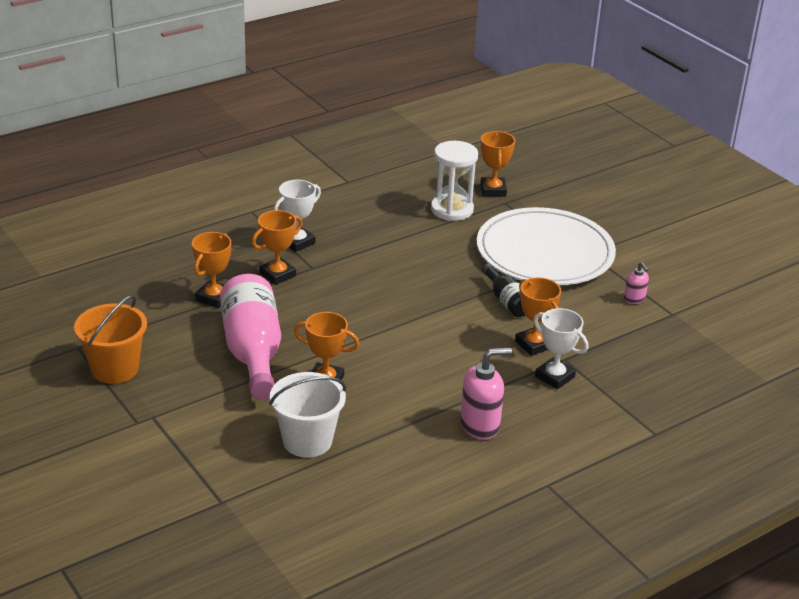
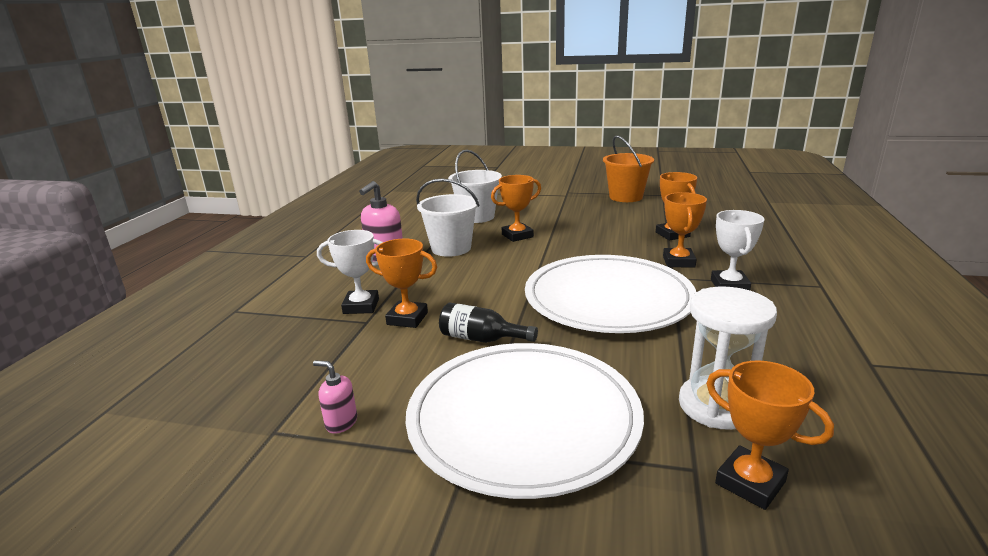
camera: 140 degrees right, 10 degrees down
(253, 352) = (585, 227): pink bottle -> none
(385, 280) = (608, 298): none -> white plate
(406, 403) = (451, 248): none -> white bucket

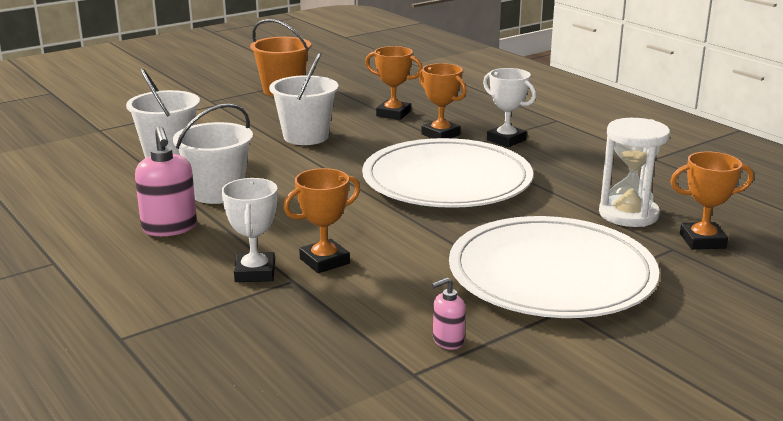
camera: 50 degrees left, 0 degrees up
(361, 306) = (255, 272): white trophy -> white trophy turned 45 degrees counterclockwise
(481, 339) = (419, 246): black bottle -> none
(517, 236) = (258, 158): orange trophy -> none
(576, 231) = (306, 137): none -> white bucket

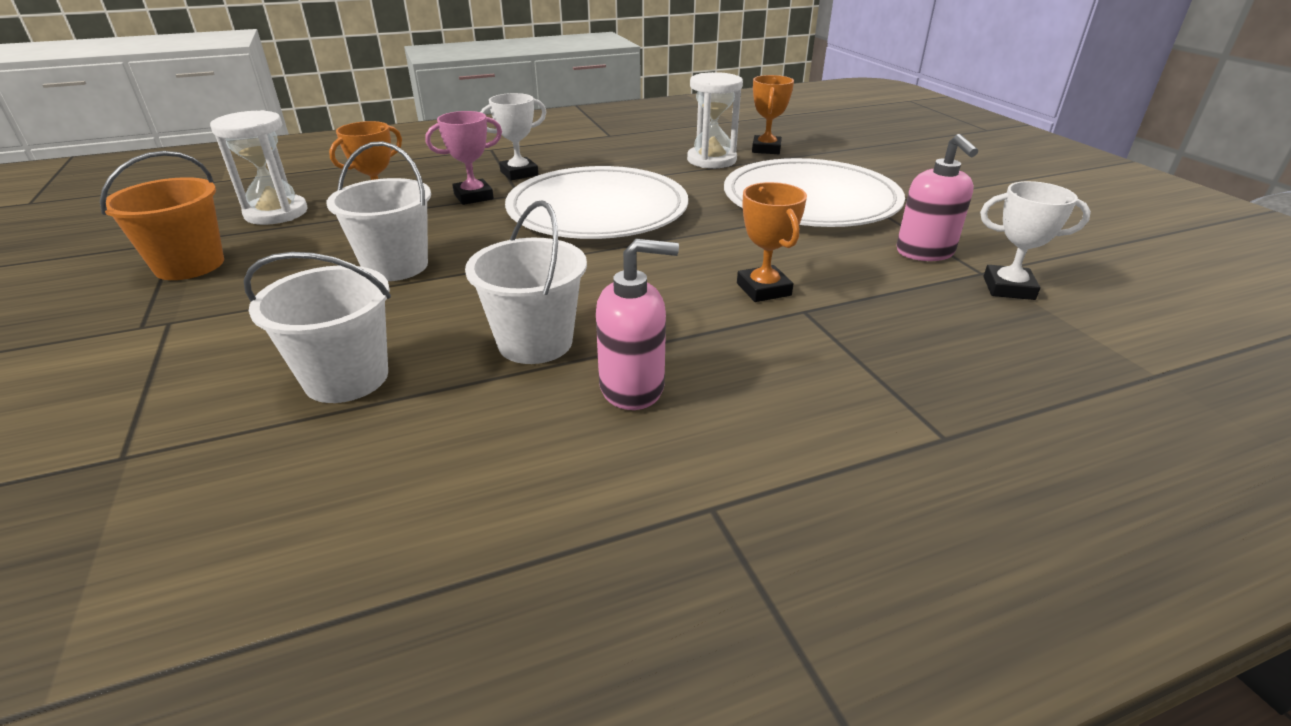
camera: 75 degrees left, 10 degrees up
(255, 272) = (782, 332): white trophy -> white trophy (1008, 288)
(368, 89) = (276, 213): none -> white hourglass
(440, 134) = (473, 196): orange trophy -> pink trophy
(448, 341) = (925, 252): pink soap dispenser -> pink soap dispenser, size x1.84

